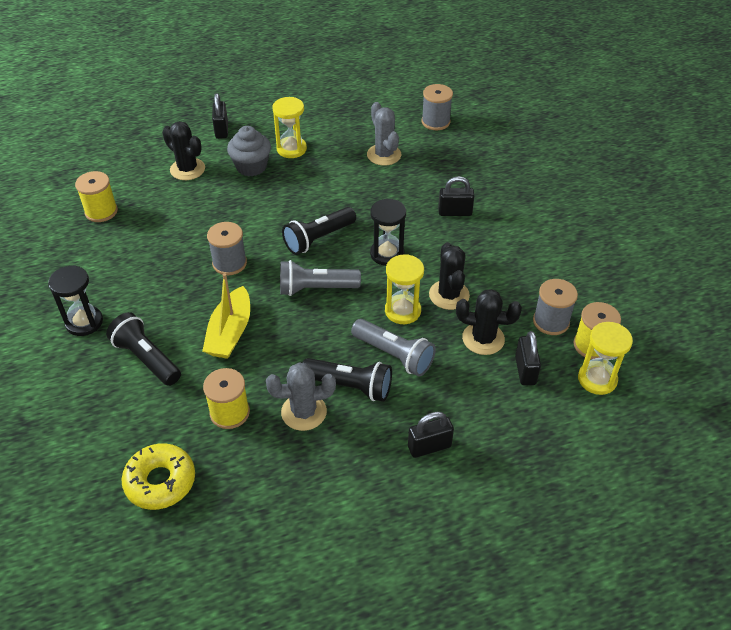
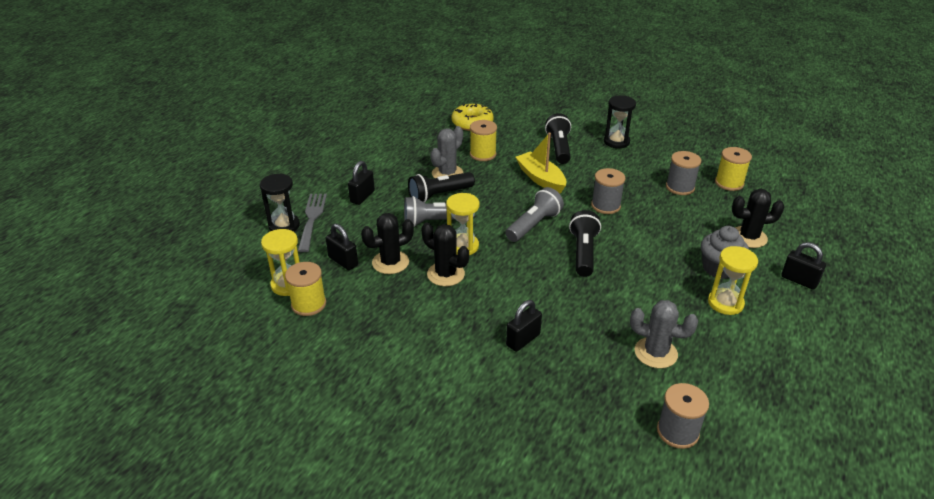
camera: 135 degrees right, 10 degrees down
(146, 358) = (559, 148): black flashlight -> black flashlight turned 90 degrees counterclockwise
(387, 254) = (524, 273): black hourglass -> black hourglass (284, 226)
(512, 452) = (312, 219): none -> grey fork
(551, 321) = (353, 302): grey spool -> grey spool (680, 187)

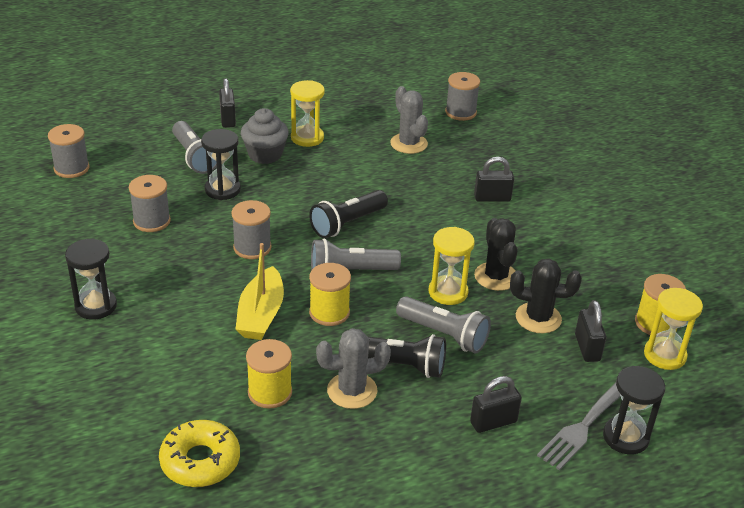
camera: 140 degrees left, 0 degrees up
(559, 148) = (170, 341): black flashlight -> none
(688, 227) = (222, 190): none -> black hourglass
(729, 183) = (102, 198): yellow spool -> yellow spool (329, 312)
(748, 237) = (194, 157): black cactus -> grey flashlight
(782, 187) = (71, 168): none -> grey spool

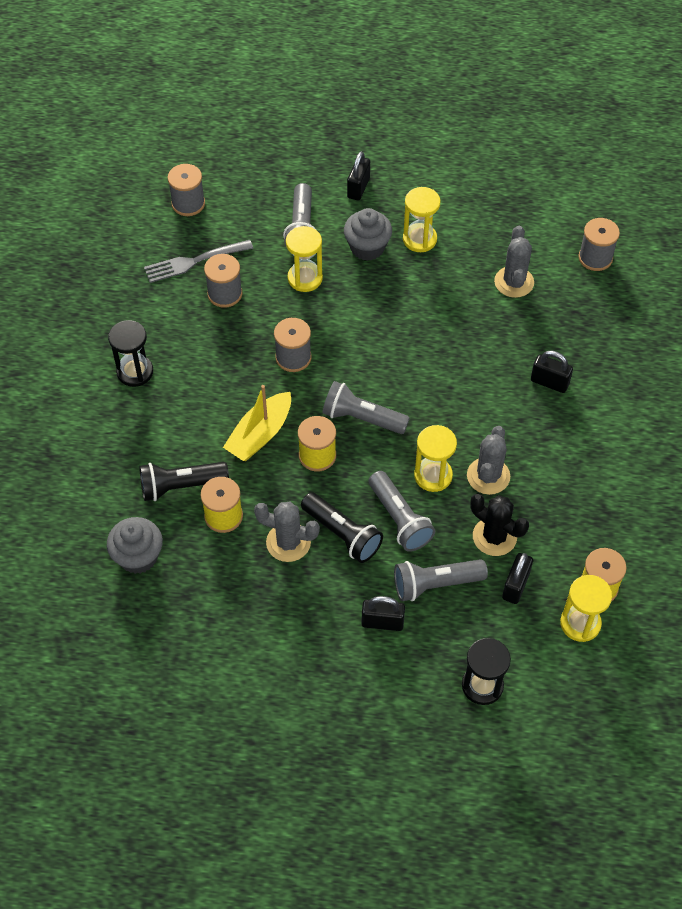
camera: 30 degrees right, 20 degrees up
(200, 461) = (138, 556): yellow donut -> grey cupcake
(222, 190) = (305, 278): black hourglass -> yellow hourglass
(347, 223) = (393, 362): black flashlight -> black flashlight (181, 486)
(496, 277) = (488, 476): black cactus -> grey cactus
(517, 373) = (435, 584): none -> grey flashlight
(583, 426) = (454, 659): grey fork -> grey fork (194, 261)

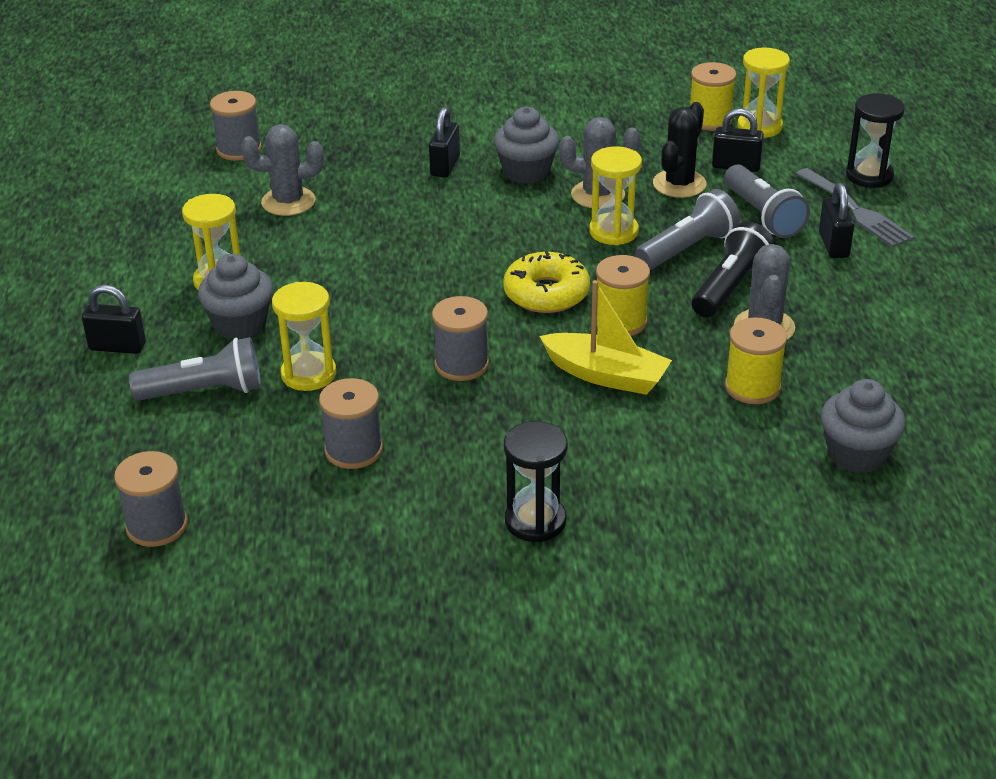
camera: 100 degrees left, 20 degrees down
(181, 486) = (723, 434): black flashlight -> none
(194, 261) = (290, 496): grey fork -> grey fork (856, 211)
(362, 418) = (546, 293): grey flashlight -> yellow donut
(531, 434) = (526, 172): none -> grey cupcake

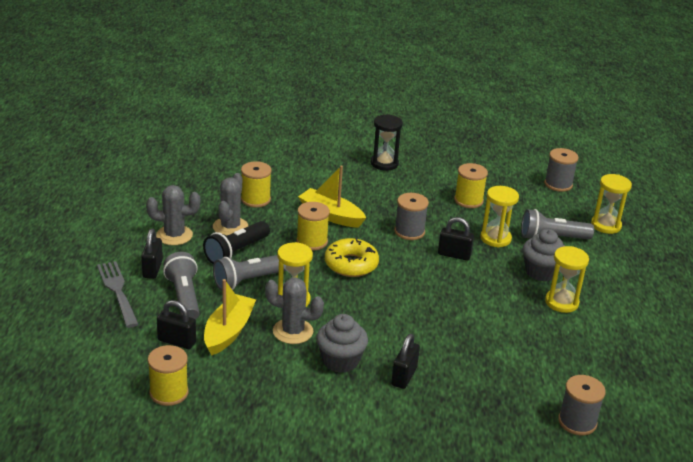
camera: 175 degrees left, 5 degrees down
(117, 347) = (611, 269): black padlock -> black padlock (454, 255)
(288, 202) = (526, 360): grey cactus -> grey cactus (174, 235)
(353, 450) = (468, 200): grey spool -> yellow spool
(679, 184) = (228, 332): black cactus -> yellow boat
(759, 127) = (132, 378): yellow hourglass -> yellow hourglass (606, 225)
(857, 454) = (223, 166): grey cupcake -> none
(869, 176) = (84, 318): black hourglass -> none

